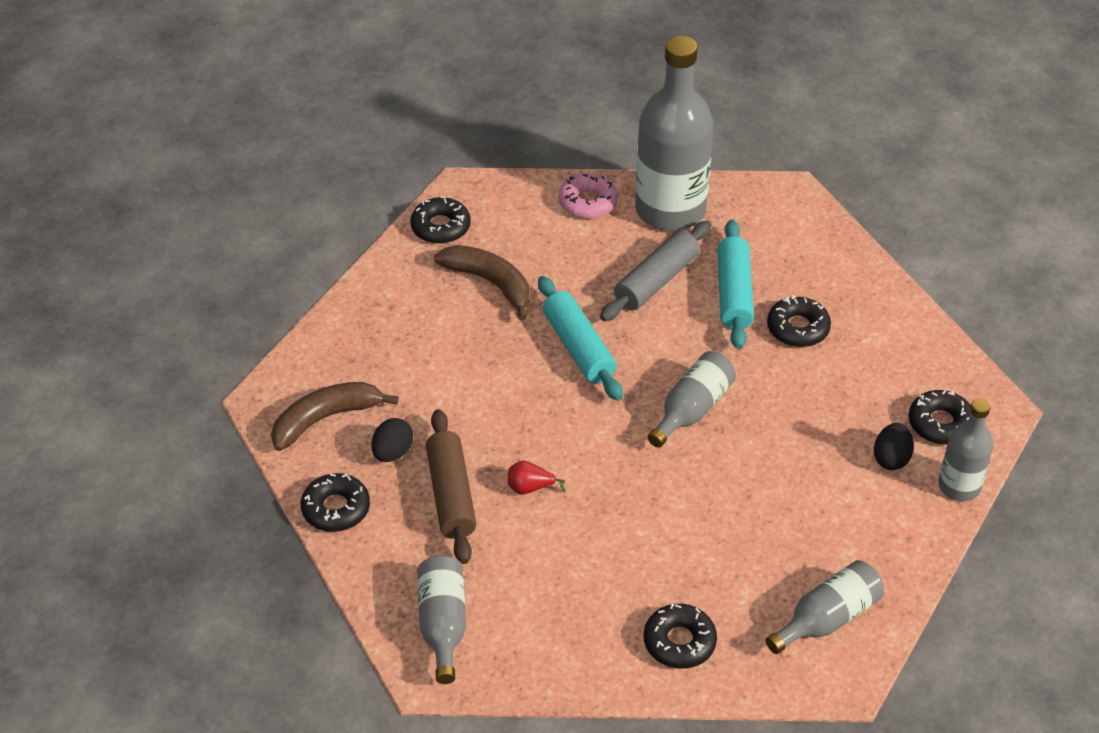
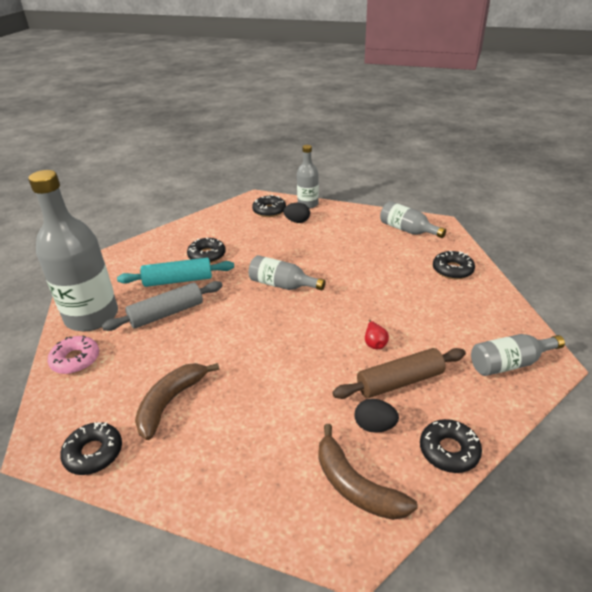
camera: 100 degrees left, 10 degrees down
(578, 347) = (237, 340): turquoise rolling pin -> none
(656, 281) = (167, 313): grey rolling pin -> grey rolling pin turned 60 degrees counterclockwise

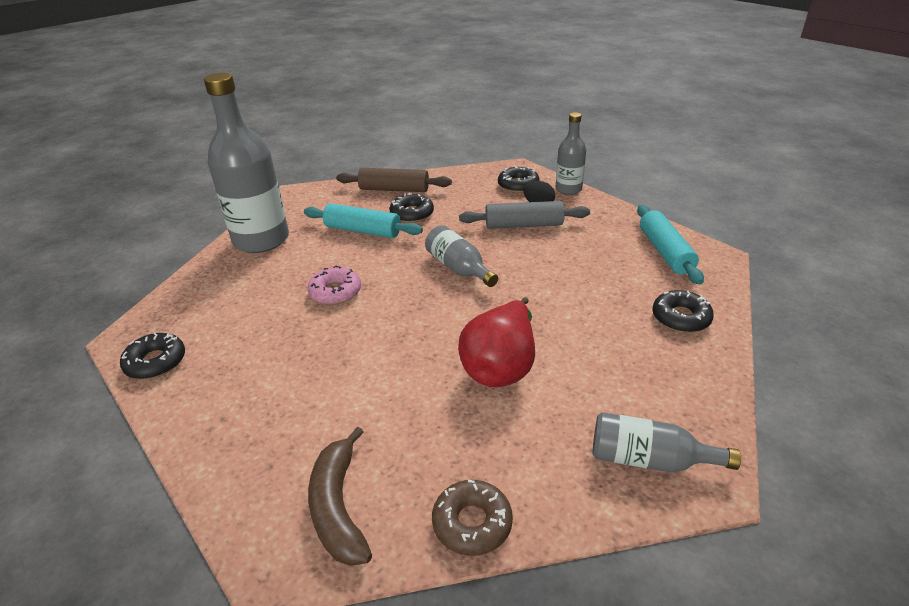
camera: 30 degrees right, 0 degrees up
(75, 360) = (215, 274): pink donut -> pink donut (335, 292)
(167, 313) = (324, 259): grey rolling pin -> grey rolling pin (524, 225)
(170, 402) = (252, 344): brown banana -> none
(374, 343) = (501, 366): red pear -> red pear, size x2.40
(374, 426) = (416, 455): black egg -> none
(399, 382) = (489, 421): brown rolling pin -> brown rolling pin (394, 189)
(407, 230) = (665, 252): grey bottle -> turquoise rolling pin
(449, 451) = (472, 523): black donut -> brown donut

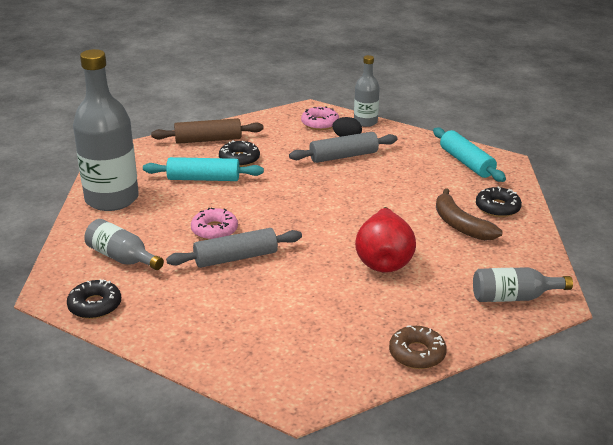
camera: 20 degrees left, 5 degrees down
(335, 330) = (235, 258): none -> grey rolling pin
(338, 507) = (319, 364): brown banana -> brown banana (460, 225)
(459, 268) = (309, 197): grey bottle -> grey bottle (122, 258)
(518, 185) = (320, 123): black donut -> pink donut

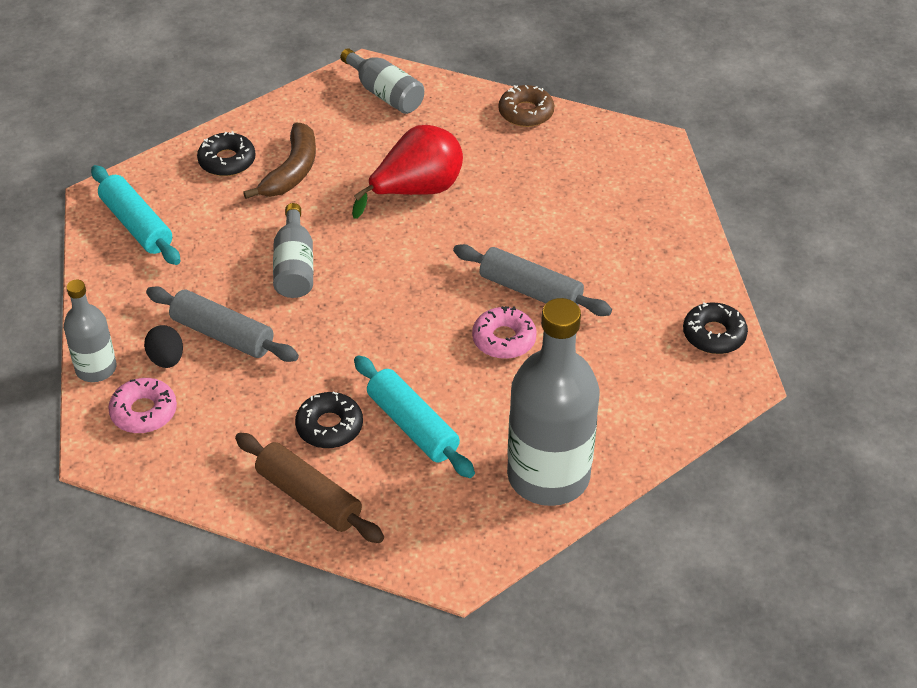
camera: 130 degrees left, 15 degrees up
(122, 258) = (632, 374): grey bottle -> grey bottle (294, 267)
(466, 163) = (137, 225): turquoise rolling pin -> turquoise rolling pin turned 60 degrees counterclockwise

